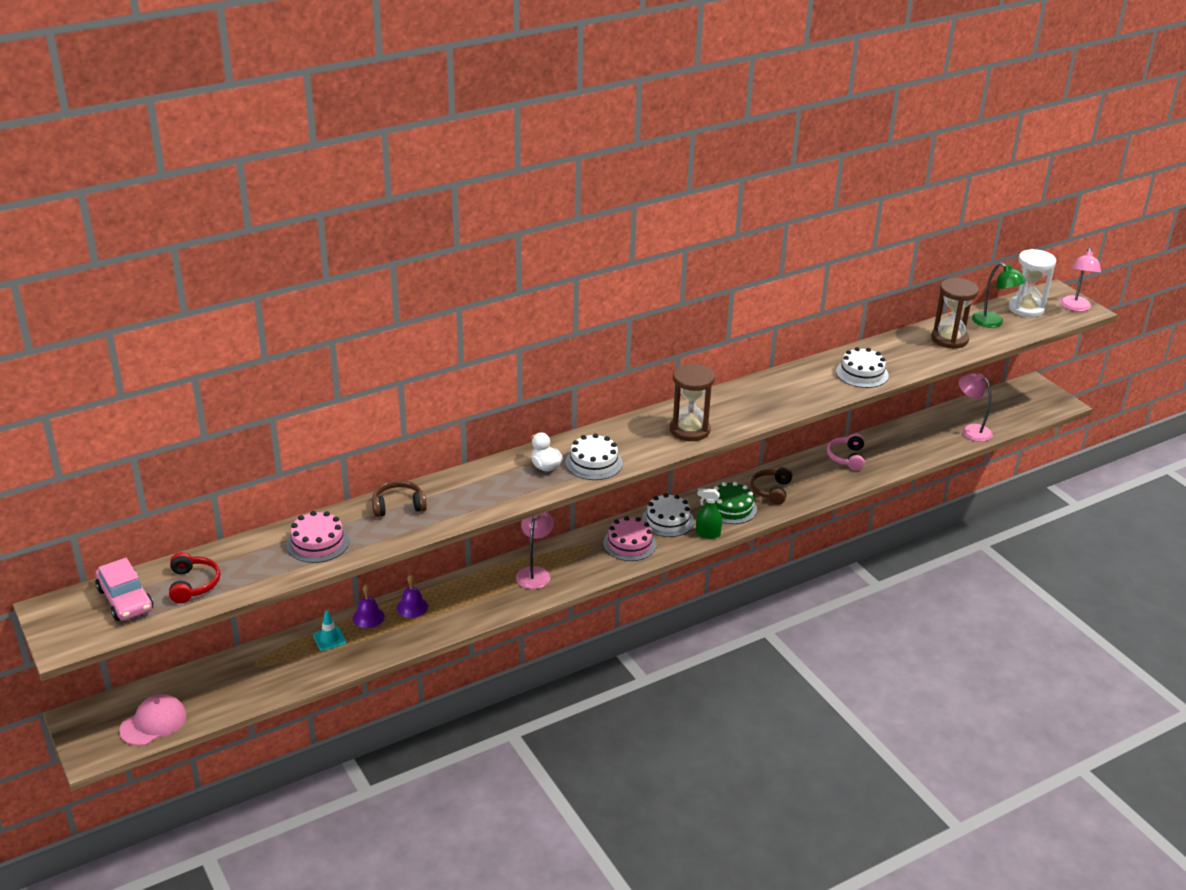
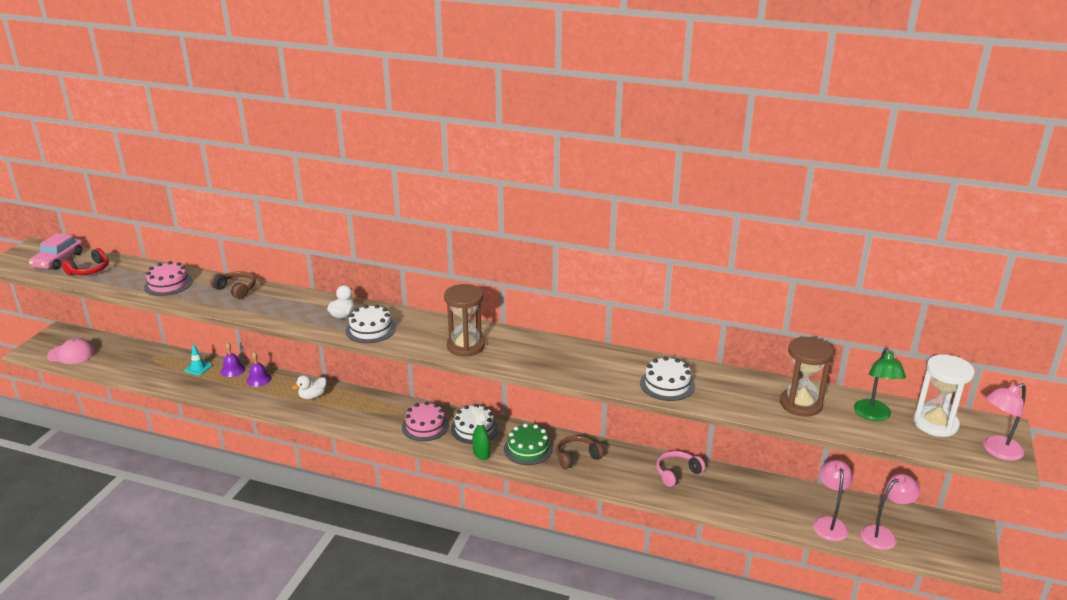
camera: 50 degrees right, 5 degrees down
(492, 586) = (312, 396): none -> white duck
(535, 573) = (345, 405): pink lamp -> pink lamp (884, 535)

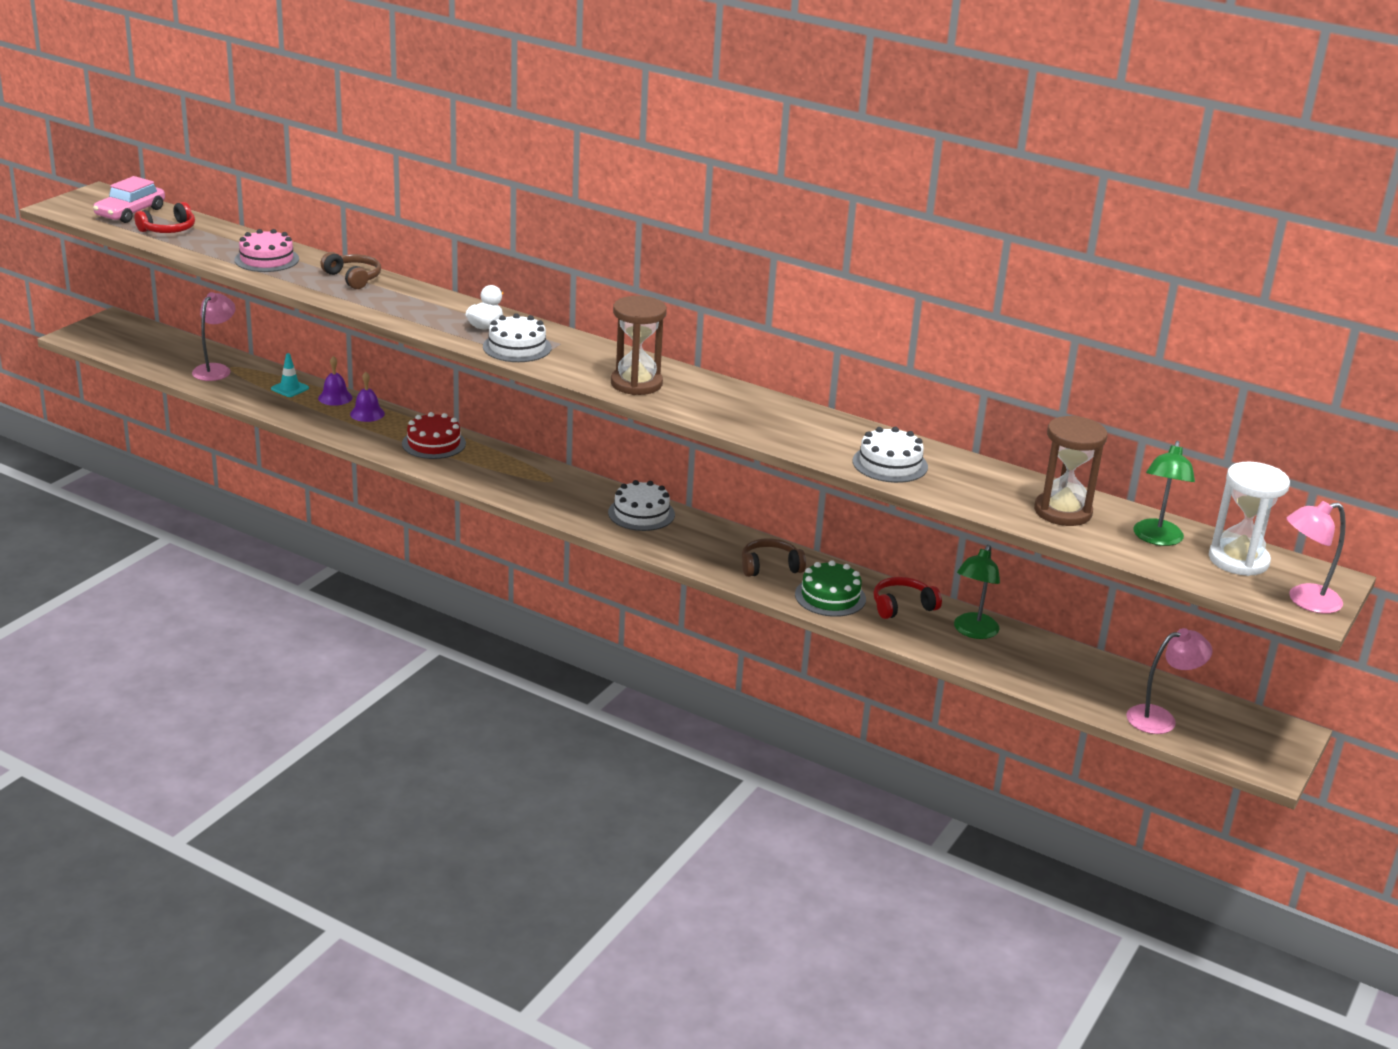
camera: 10 degrees right, 0 degrees up
(72, 354) = (127, 348): pink cap -> none
(312, 396) = (434, 443): white duck -> red cake
(425, 426) = (575, 500): pink cake -> none
(481, 453) = (640, 542): green spray bottle -> none
(528, 449) = (706, 547): green cake -> green cake (830, 597)
(677, 473) = (902, 606): pink headphones -> red headphones
(732, 485) = (973, 631): none -> green lamp
(829, 523) = (1089, 694): pink lamp -> pink lamp (216, 369)

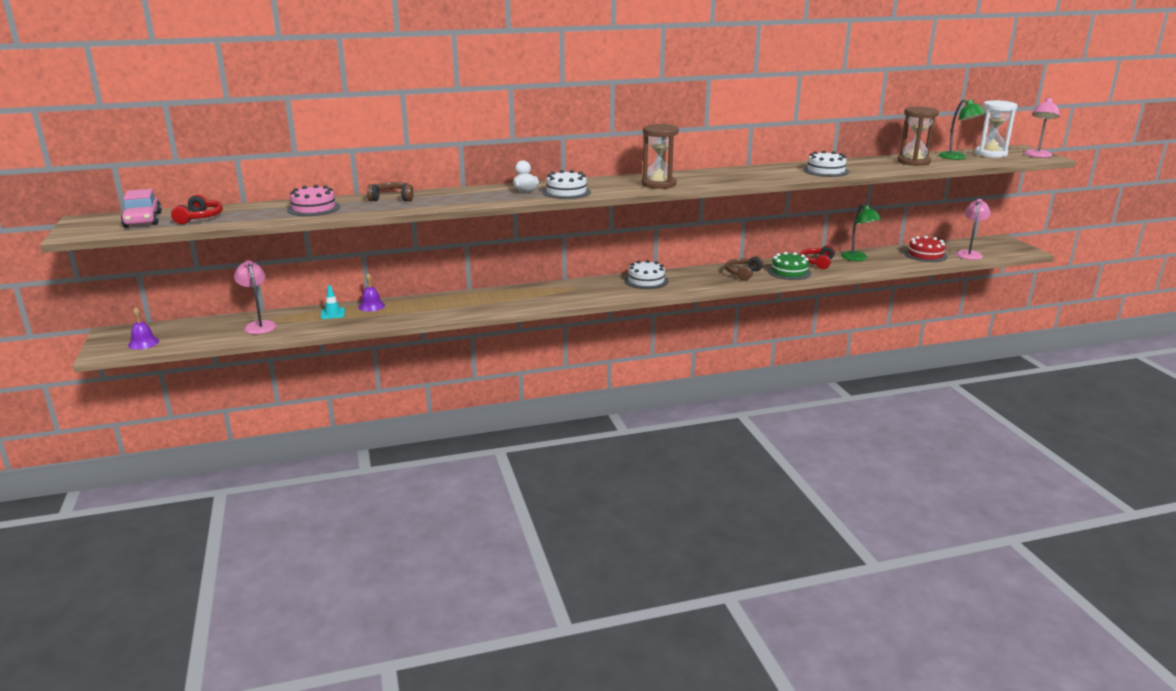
camera: 45 degrees left, 5 degrees down
(367, 413) = (409, 304): purple bell -> purple bell (143, 343)
(434, 443) = (480, 300): red cake -> red cake (925, 255)

